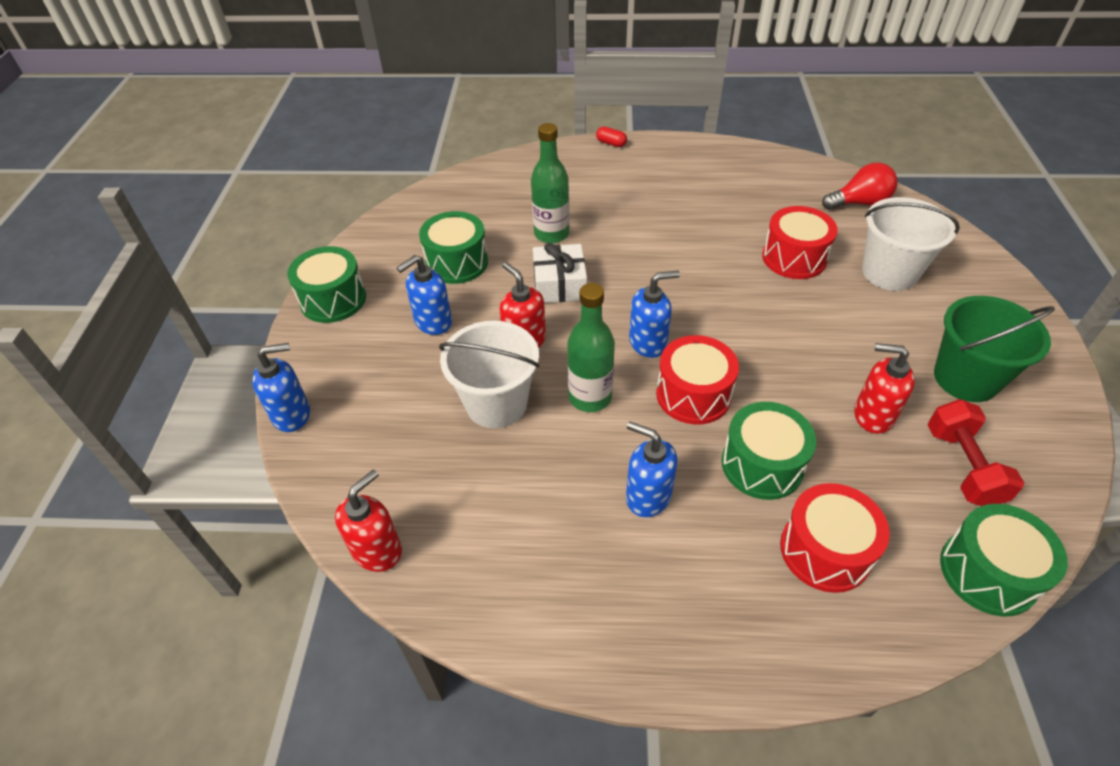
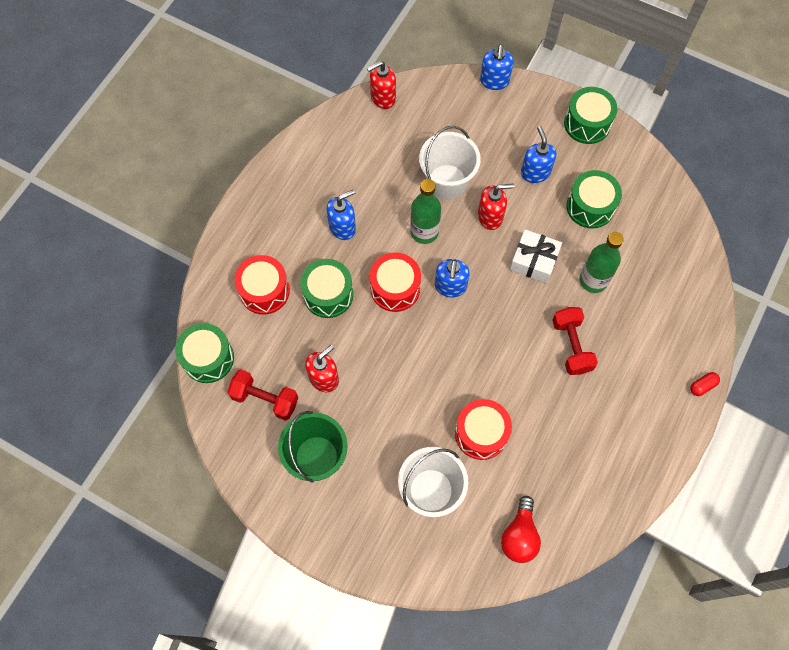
camera: 115 degrees right, 20 degrees up
(377, 550) = (382, 98): red soap dispenser -> red soap dispenser turned 90 degrees clockwise
(640, 227) = (571, 346): none -> red dumbbell

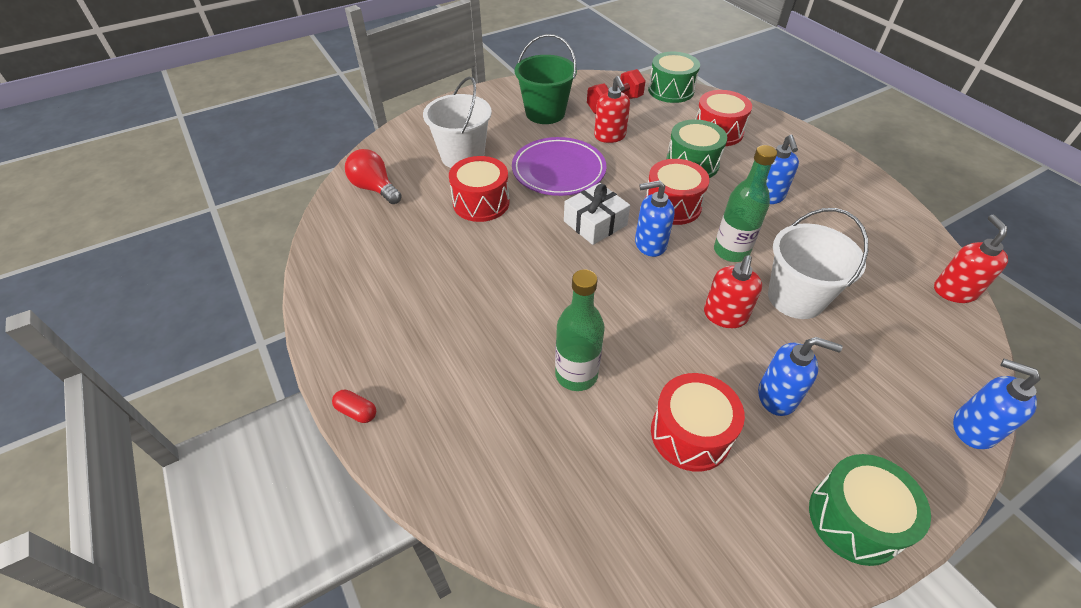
camera: 120 degrees right, 20 degrees down
(401, 395) = (558, 170): none -> purple plate
(450, 286) = (650, 244): blue soap dispenser -> blue soap dispenser turned 45 degrees counterclockwise
(534, 261) = (640, 328): white gift -> white gift (595, 223)
(571, 346) = (510, 309): red dumbbell -> none
(590, 206) = (690, 434): green drum -> red drum
(702, 386) = (356, 411): red capsule -> red capsule turned 60 degrees counterclockwise

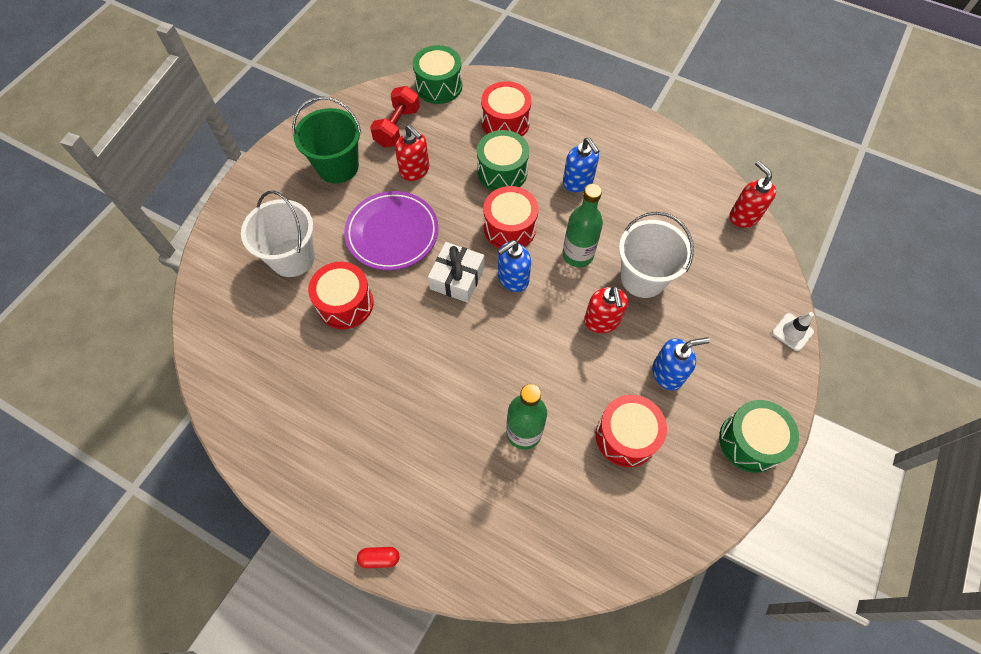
camera: 30 degrees left, 15 degrees up
(375, 188) = (233, 336): red light bulb -> none
(973, 428) = (792, 332): blue soap dispenser -> white traffic cone

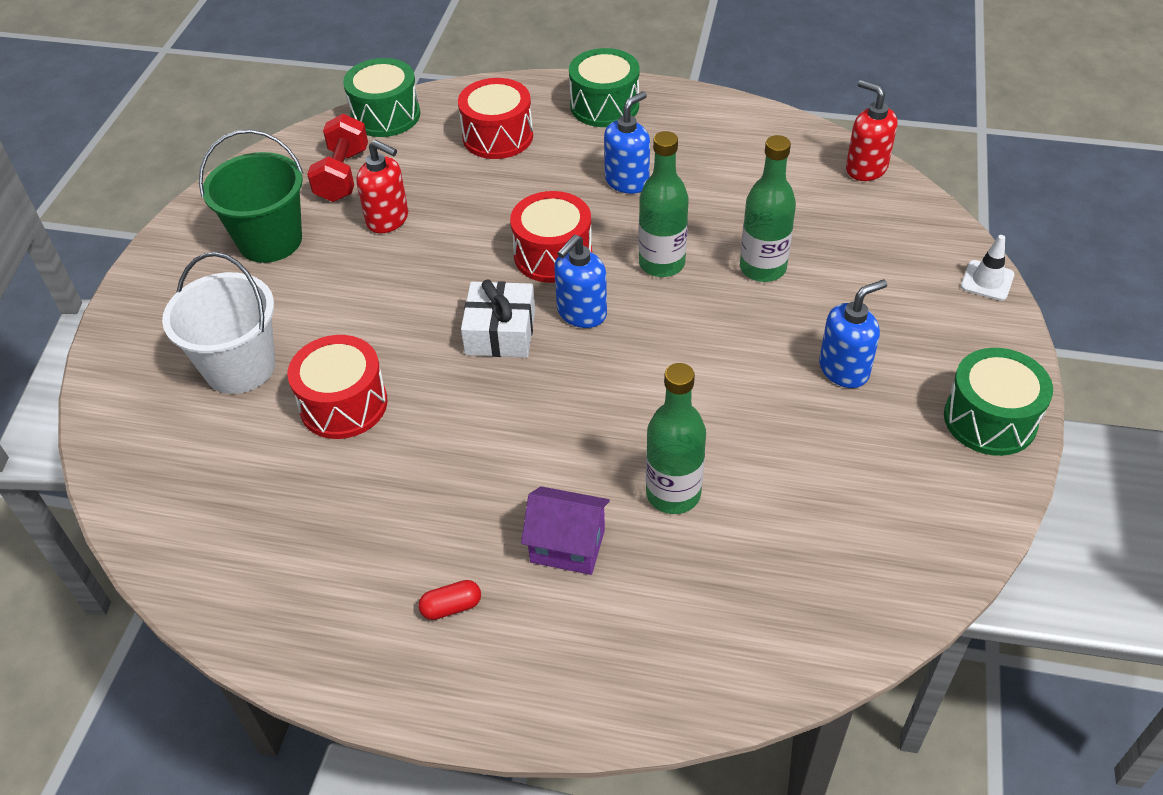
camera: 15 degrees left, 15 degrees down
(379, 558) = (520, 717): red capsule -> red capsule (451, 607)
(392, 233) = (383, 301): purple plate -> none
(446, 449) = (567, 546): none -> purple house
(502, 171) = (516, 193): green drum -> green drum (604, 106)
(578, 182) = (627, 181): blue soap dispenser -> blue soap dispenser turned 90 degrees counterclockwise
(602, 321) = (728, 332): red soap dispenser -> none
(626, 436) = (820, 459): red drum -> none
(643, 278) = (762, 268): white bucket -> green bottle

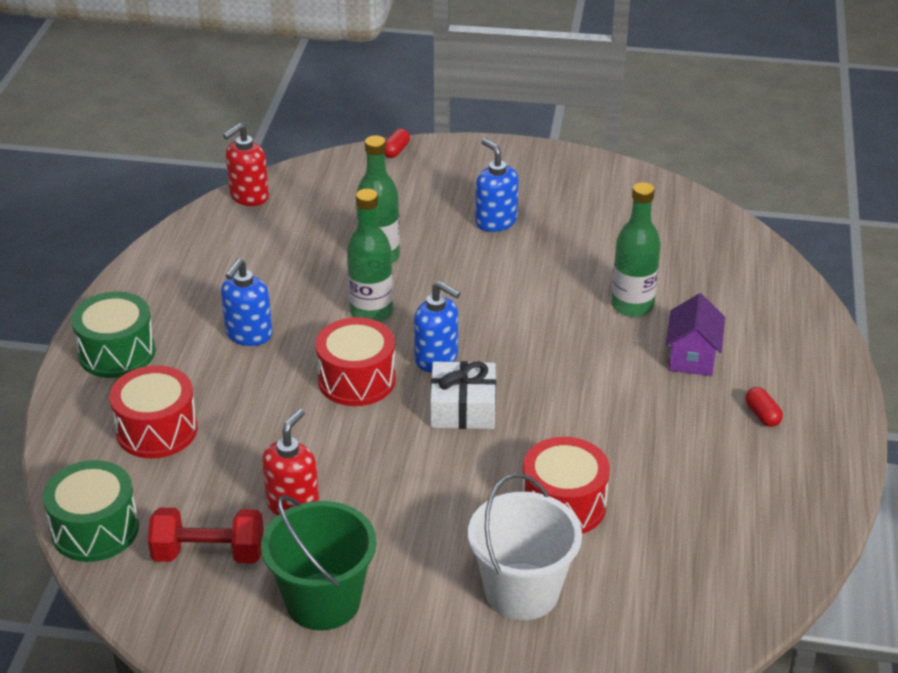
camera: 95 degrees left, 10 degrees down
(627, 181) = (248, 335): blue soap dispenser -> blue soap dispenser turned 105 degrees counterclockwise
(987, 281) = (396, 151): white traffic cone -> red capsule
(990, 419) = (539, 163): green drum -> none

